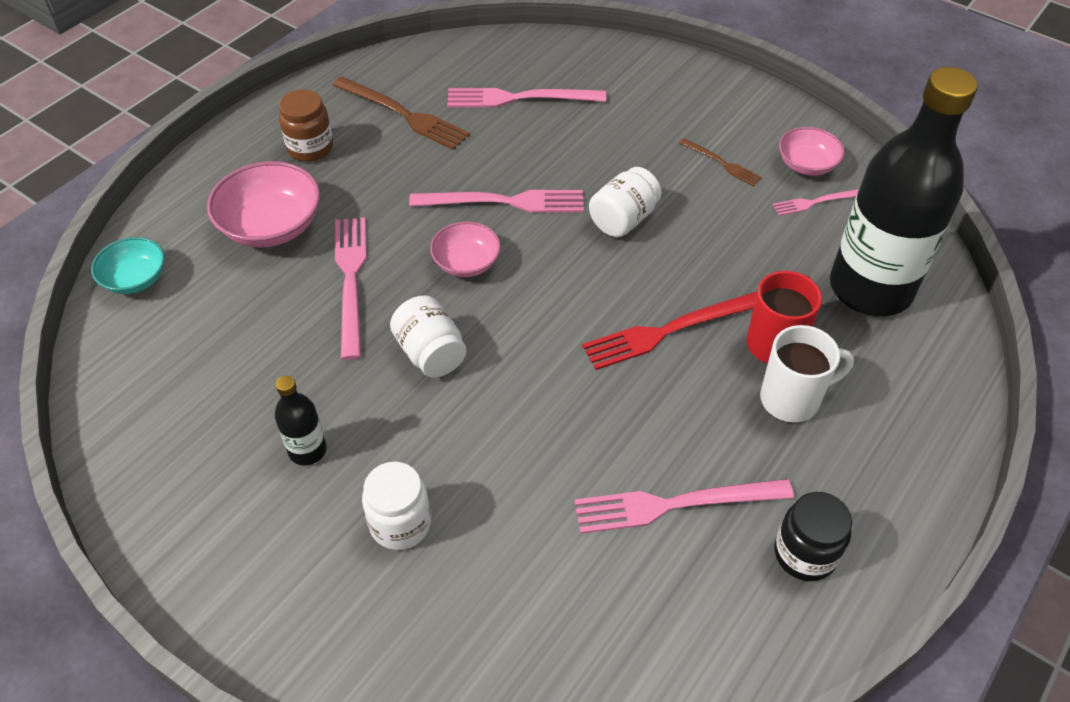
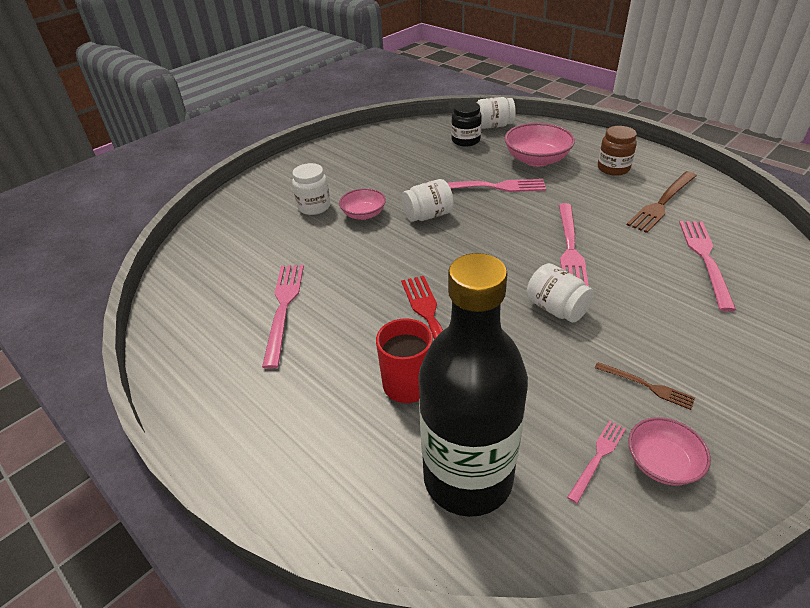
camera: 100 degrees right, 10 degrees down
(135, 279) = (494, 126): turquoise bowl -> white jar
(307, 450) = (369, 179): black bottle -> none
(466, 263) = (505, 229): pink bowl -> pink bowl (364, 214)
(722, 163) = (647, 386): brown fork -> brown fork turned 105 degrees counterclockwise
(792, 399) = (349, 386): white mug -> none
(804, 554) = (220, 367): black jar -> black jar (465, 140)
(816, 202) = (598, 458): pink fork -> pink fork turned 45 degrees clockwise

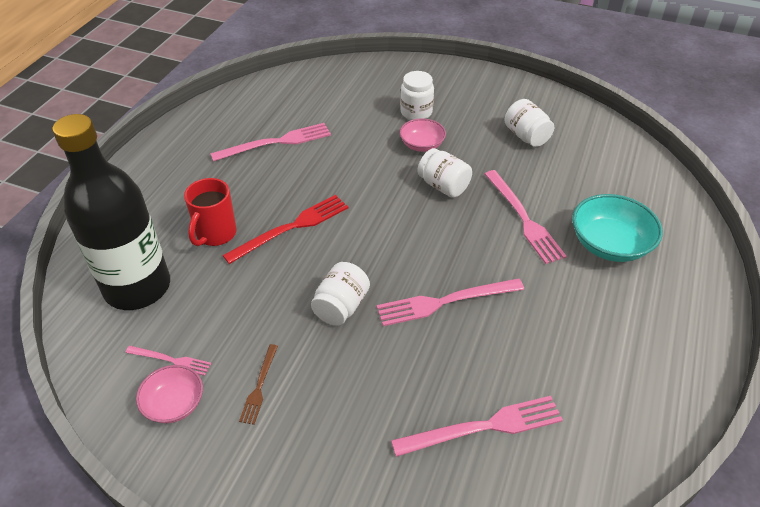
camera: 65 degrees right, 5 degrees up
(465, 140) = (609, 177): black jar -> none
(494, 126) = (664, 192): white jar -> white jar (526, 136)
(536, 160) = (609, 244): pink bowl -> turquoise bowl
(613, 168) = (639, 319): brown jar -> none
(662, 203) = (585, 376): brown fork -> none

